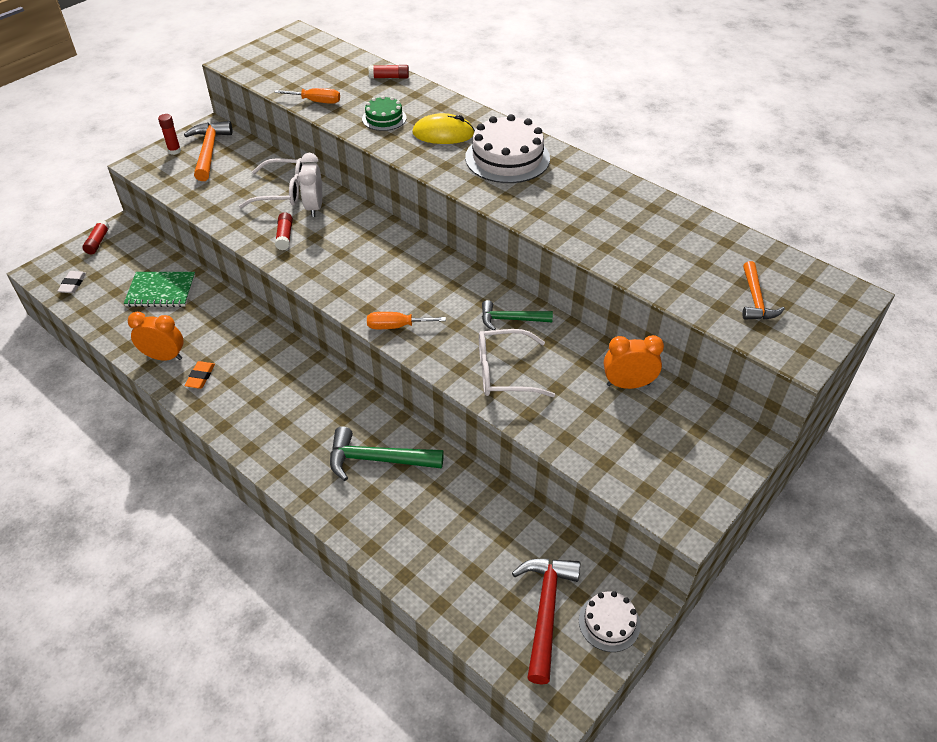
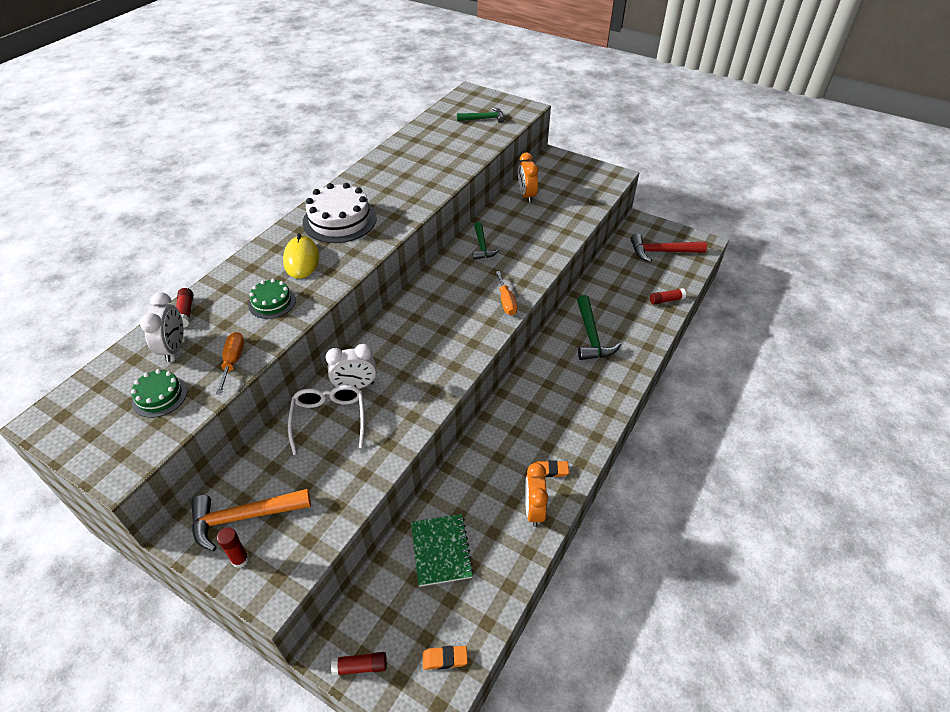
camera: 100 degrees left, 0 degrees up
(73, 284) = (445, 659): white eraser -> orange eraser
(285, 236) = (405, 398): red glue stick -> red glue stick (666, 300)
(295, 73) = (159, 396): none -> green cake
(346, 75) = (174, 348): none -> white clock
(504, 372) = (534, 244): white glasses -> none
(609, 622) = (656, 230): white cake -> none
(755, 299) = (483, 119): orange hammer -> green hammer

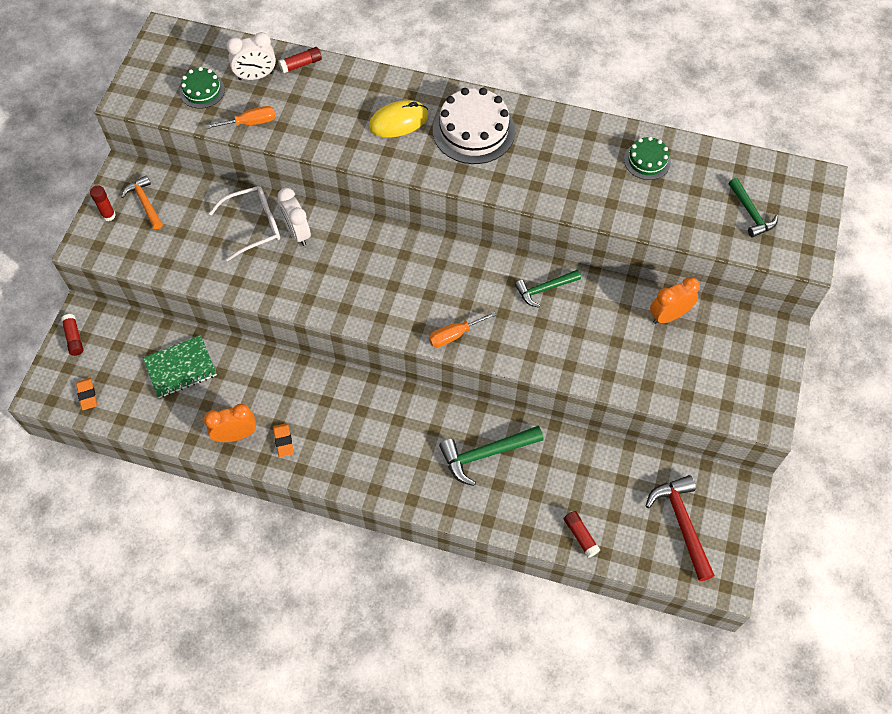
camera: 75 degrees right, 15 degrees up
(244, 517) = (145, 203): orange hammer -> orange hammer, size x0.65
(272, 302) = (331, 121): green cake -> green cake (647, 161)

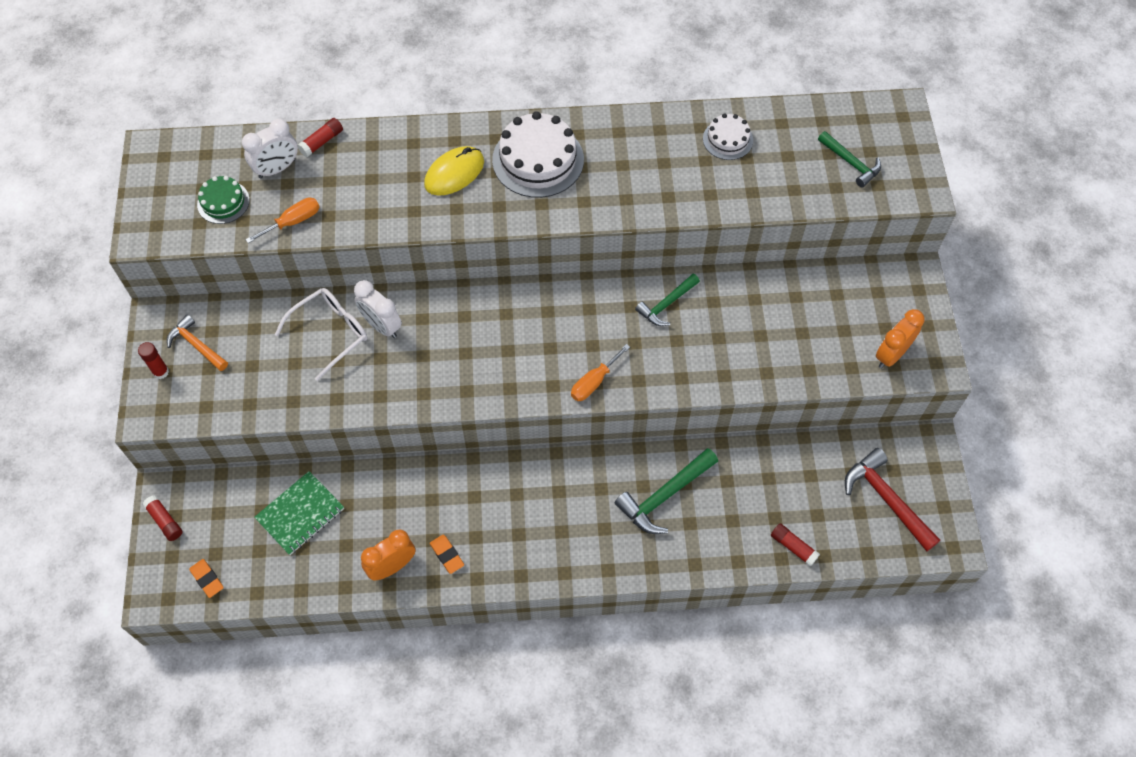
camera: 20 degrees left, 0 degrees up
(647, 161) = (727, 139): green cake -> white cake
(669, 315) = (801, 292): orange clock -> orange clock (891, 355)

